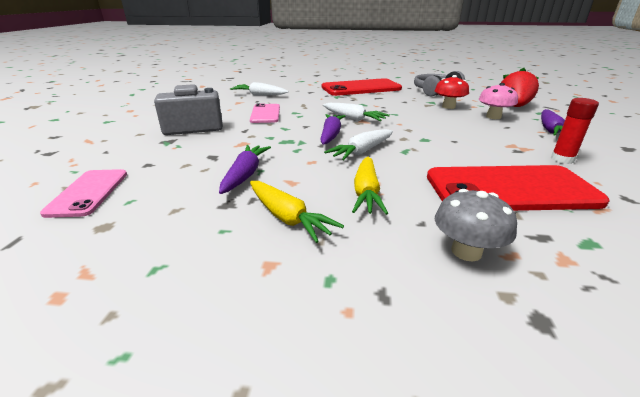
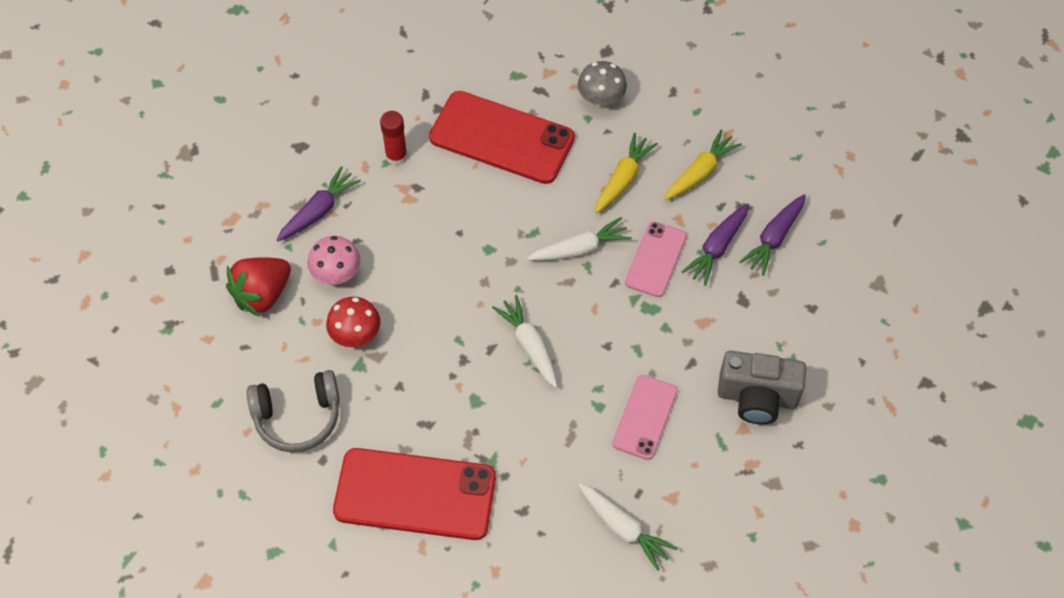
camera: 155 degrees left, 30 degrees up
(88, 192) = (859, 270): pink phone -> pink phone (655, 259)
(288, 218) = (700, 172): yellow carrot -> yellow carrot turned 60 degrees clockwise
(331, 135) = (589, 304): purple carrot -> purple carrot (774, 238)

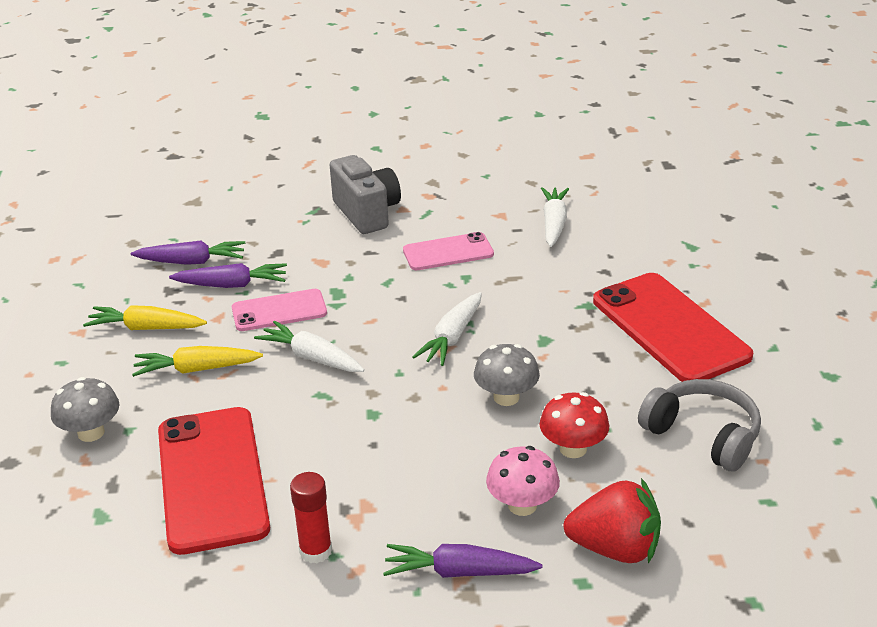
camera: 125 degrees left, 25 degrees down
(436, 333) = (506, 397): none -> grey mushroom

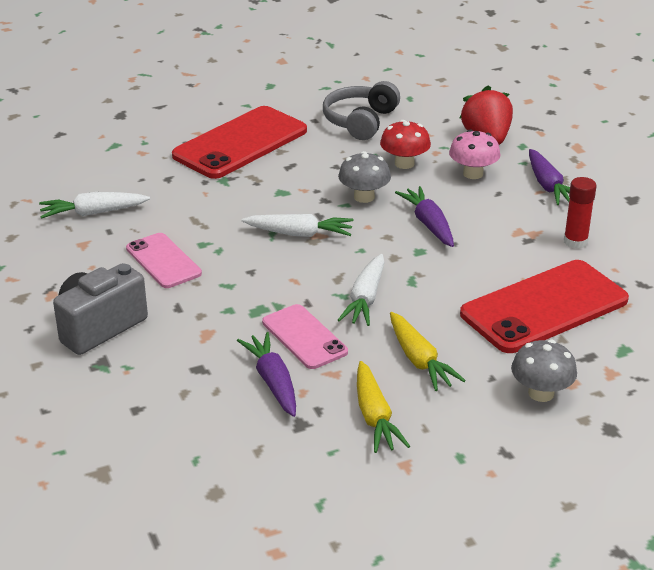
camera: 110 degrees left, 0 degrees up
(192, 262) = (239, 426): purple carrot -> purple carrot (428, 224)

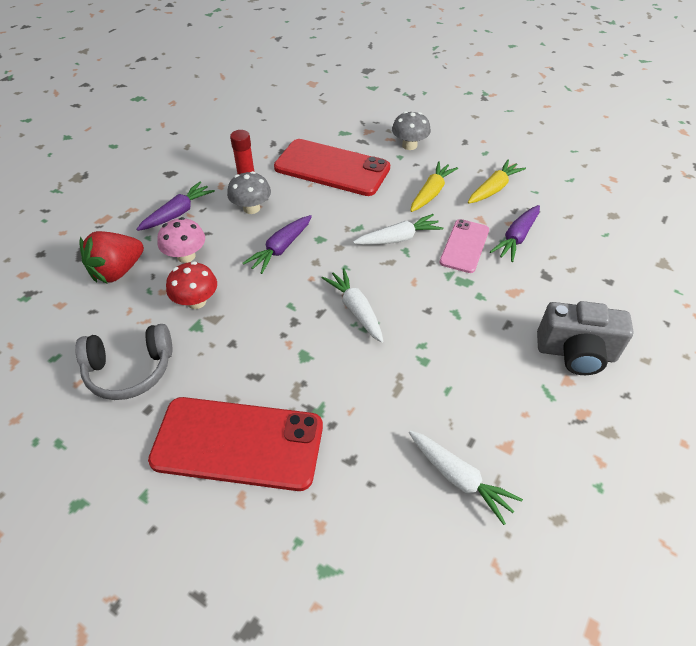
camera: 125 degrees left, 15 degrees up
(163, 261) = (469, 370): pink phone -> none
(364, 197) = (270, 300): grey mushroom -> grey mushroom (251, 208)

